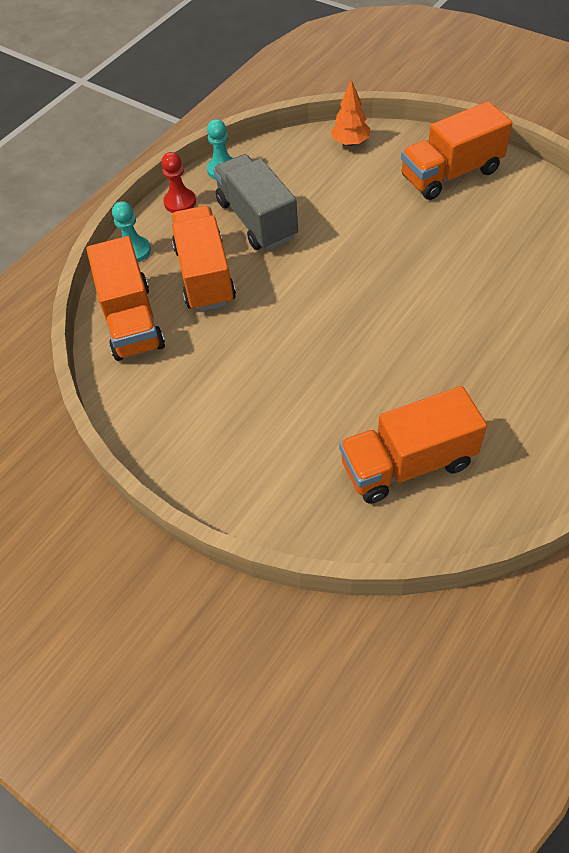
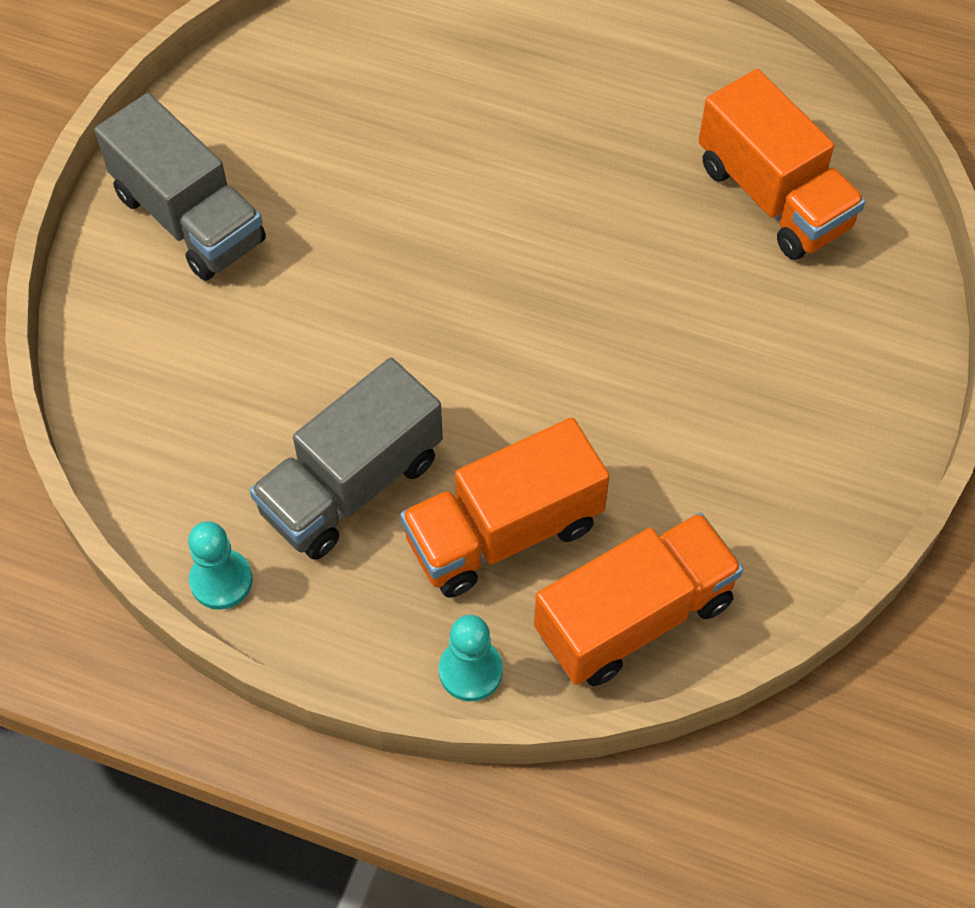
camera: 110 degrees left, 5 degrees up
(180, 202) = (326, 631): red pawn -> none
(350, 143) = (118, 380): orange tree -> none
(451, 174) = (189, 218): orange truck -> grey truck

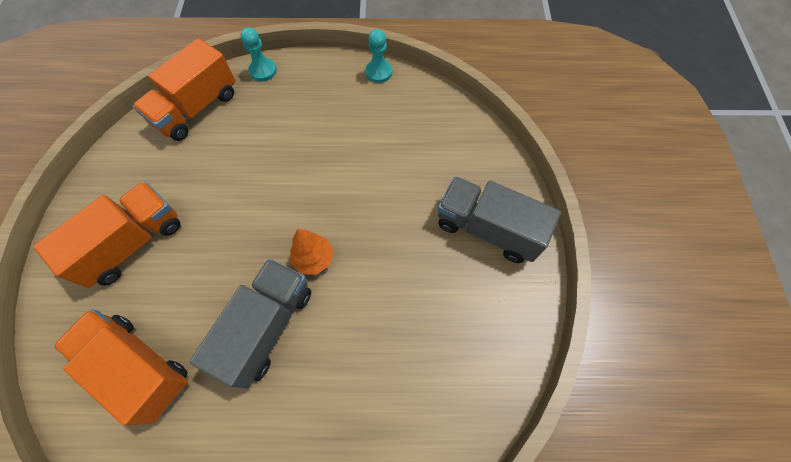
camera: 160 degrees right, 5 degrees up
(351, 485) = (340, 123): grey truck -> grey truck (266, 326)
(484, 259) = (314, 258): none -> orange tree
(503, 532) = (263, 124): orange truck -> orange truck (133, 243)

